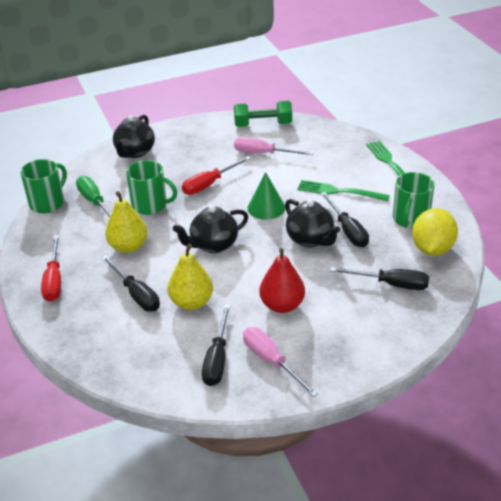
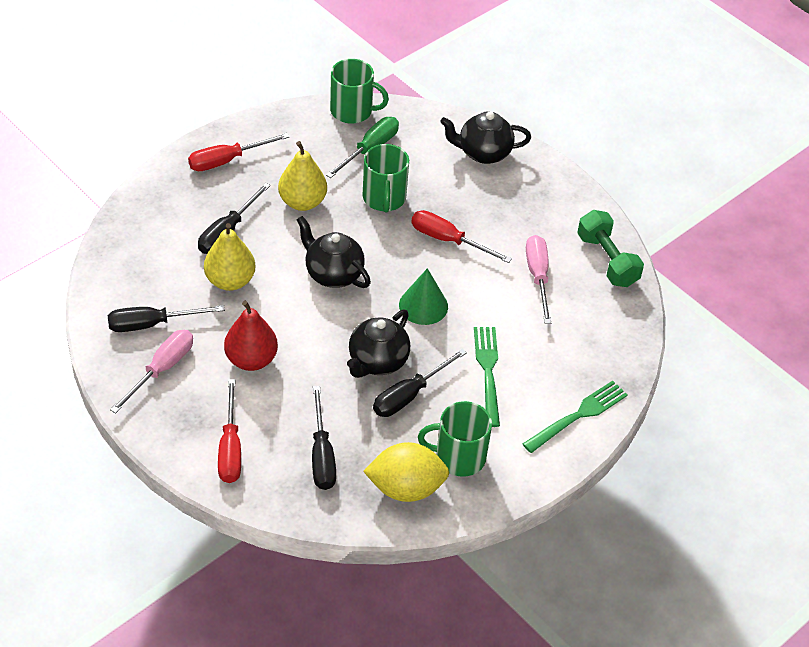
camera: 65 degrees right, 10 degrees up
(370, 333) = (230, 448): none -> red screwdriver

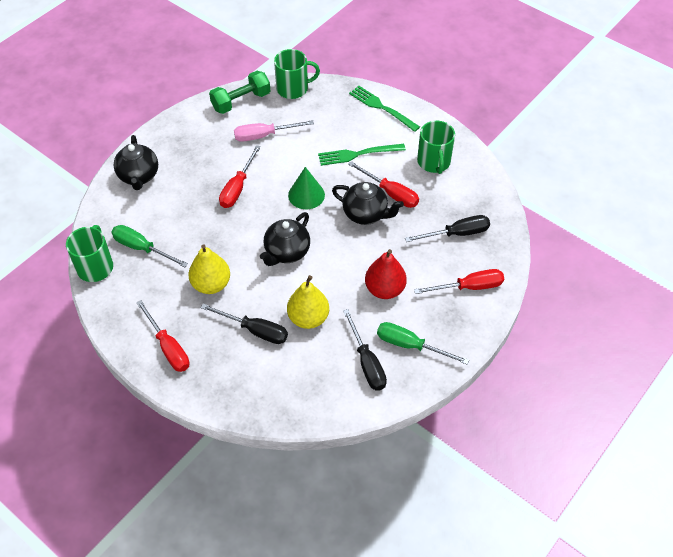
camera: 95 degrees left, 5 degrees up
(162, 369) = (410, 345): pink screwdriver -> green screwdriver
(384, 198) = (198, 231): green mug -> green mug (293, 88)
(405, 488) = (468, 186): yellow lemon -> none
(409, 395) = (390, 193): black screwdriver -> red screwdriver

